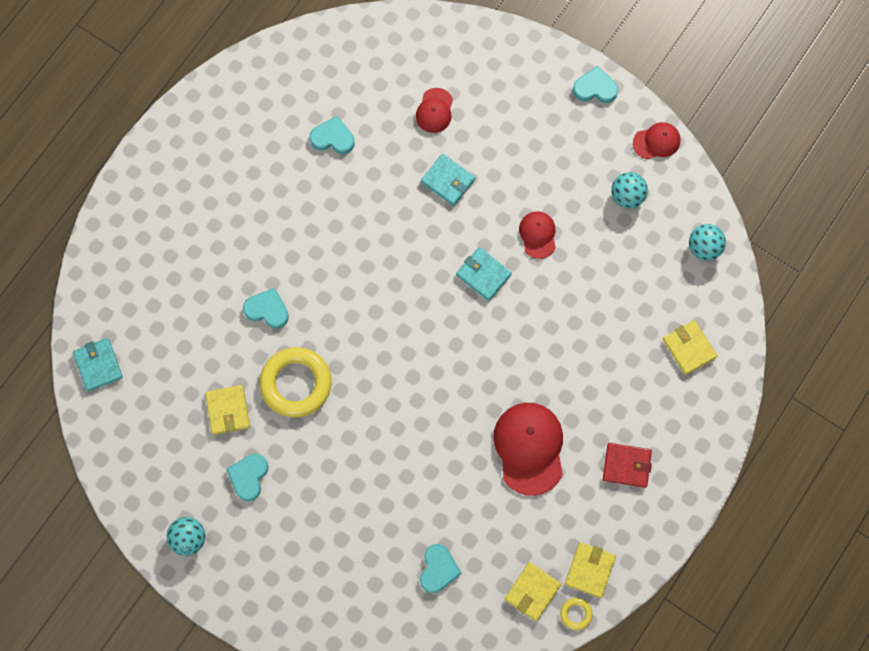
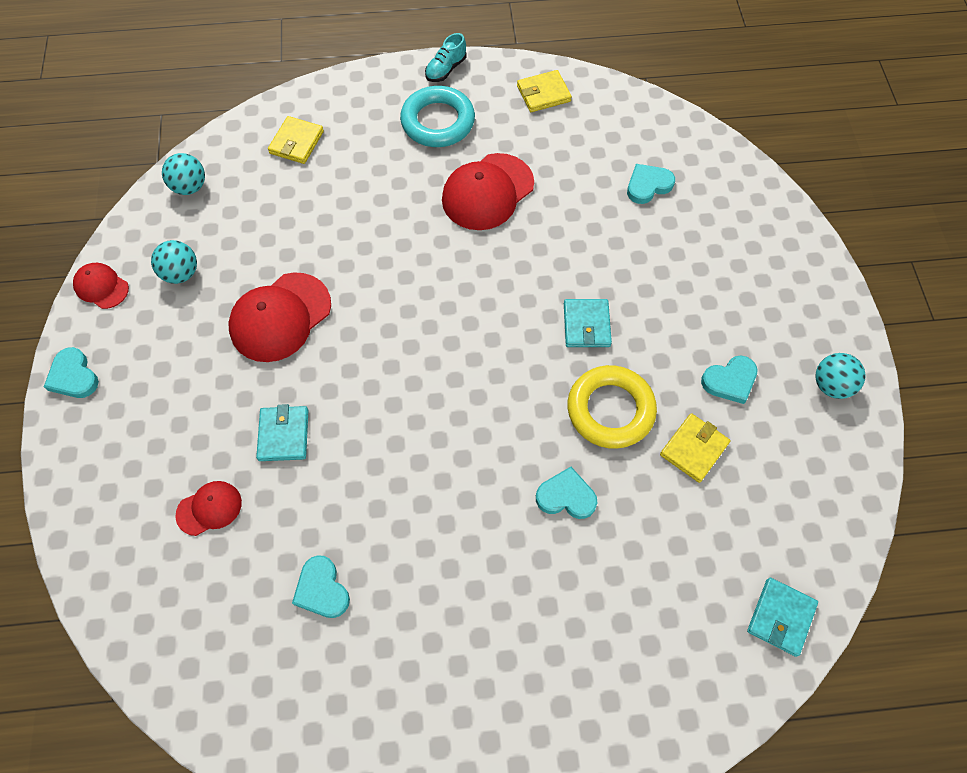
camera: 130 degrees left, 10 degrees down
(267, 310) = (566, 496): turquoise heart -> turquoise heart turned 120 degrees clockwise
(483, 274) = (359, 333): turquoise wallet -> turquoise wallet (586, 325)
(532, 592) = (598, 117): yellow wallet -> none
(538, 235) = (280, 317): red cap -> red cap, size x1.84
(576, 614) = (584, 82): yellow ring -> none
(626, 465) = (438, 122): red wallet -> turquoise ring
(677, 515) = (446, 69): none -> turquoise shoe

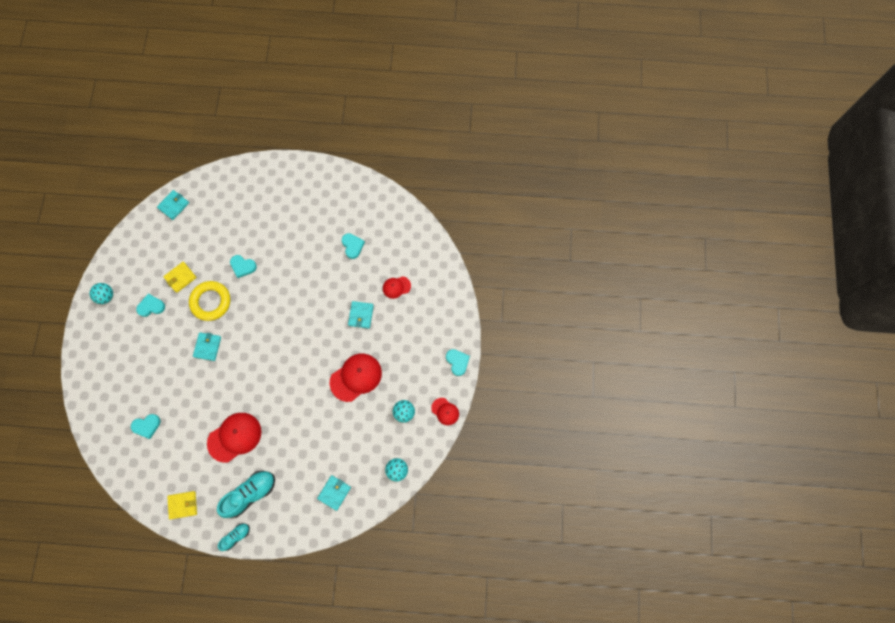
camera: 170 degrees left, 10 degrees up
(296, 142) = (334, 492): yellow wallet -> turquoise wallet
(438, 122) = (250, 494): turquoise ring -> turquoise shoe

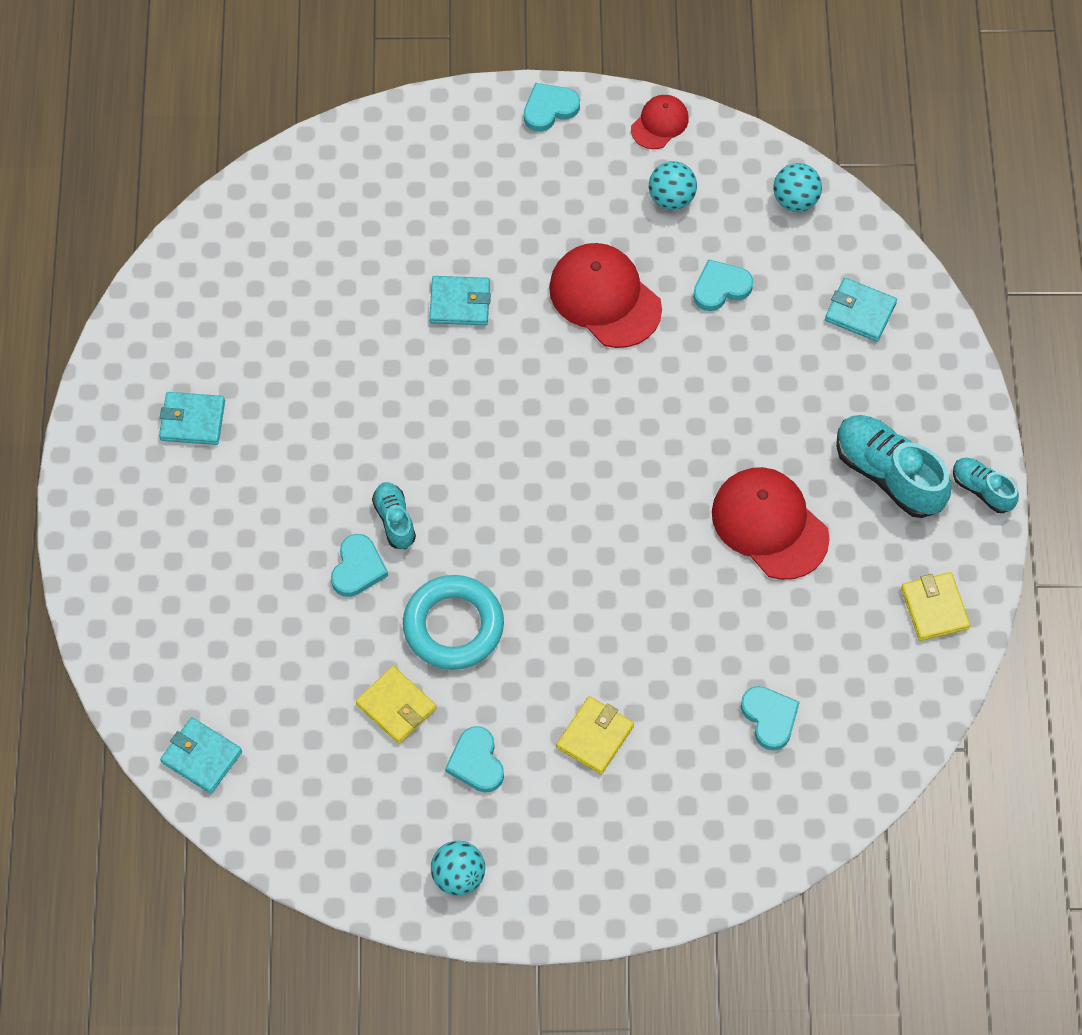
camera: 95 degrees left, 10 degrees down
(152, 353) = (595, 737): none -> yellow wallet
(207, 347) = (566, 615): turquoise wallet -> turquoise wallet (192, 420)
(211, 302) = (453, 626): yellow ring -> turquoise ring
(262, 282) = (394, 520): none -> turquoise shoe
(352, 246) = (291, 337): turquoise heart -> turquoise heart (720, 287)
(396, 287) = (387, 239): red cap -> none

